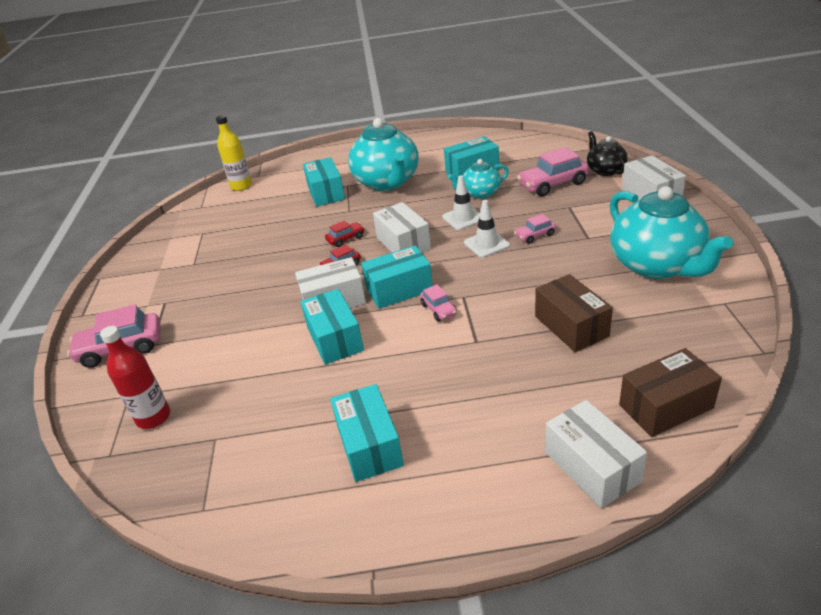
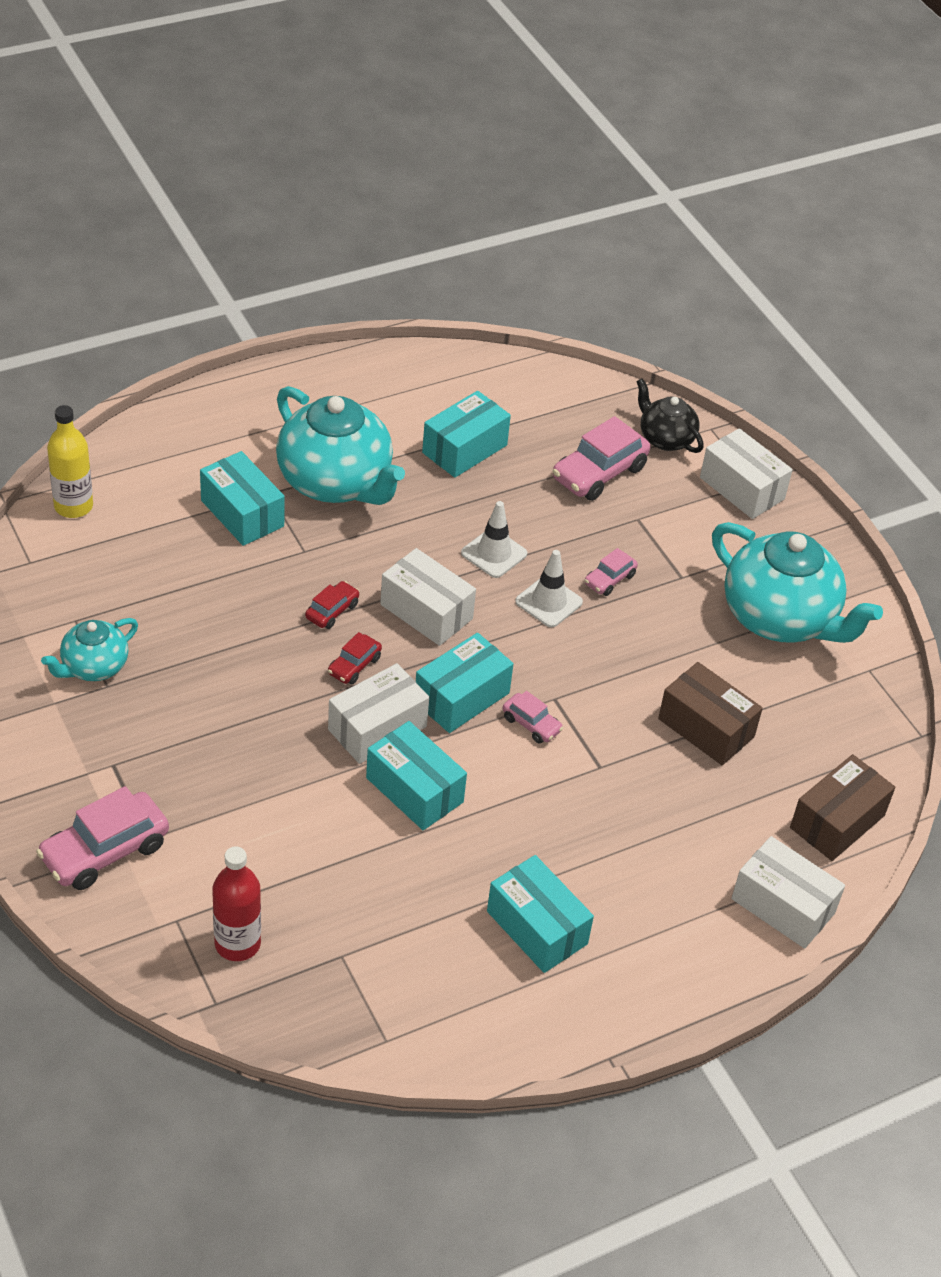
camera: 30 degrees left, 10 degrees up
(480, 193) = (498, 499): turquoise teapot -> turquoise teapot (93, 667)

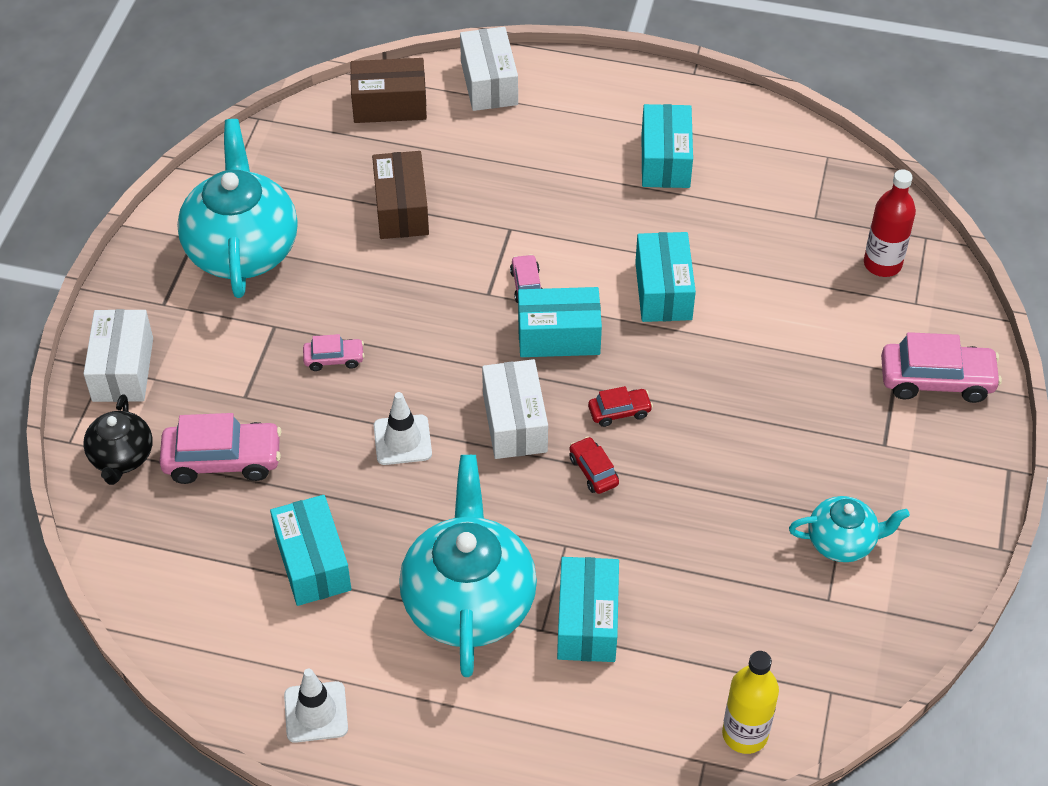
camera: 135 degrees left, 5 degrees up
(332, 611) = (593, 471): red car -> red car turned 75 degrees clockwise
(377, 728) = (648, 351): white box -> none
(464, 449) = (312, 563): turquoise box -> turquoise box turned 75 degrees clockwise
(548, 602) = (405, 370): white traffic cone -> white traffic cone (316, 712)

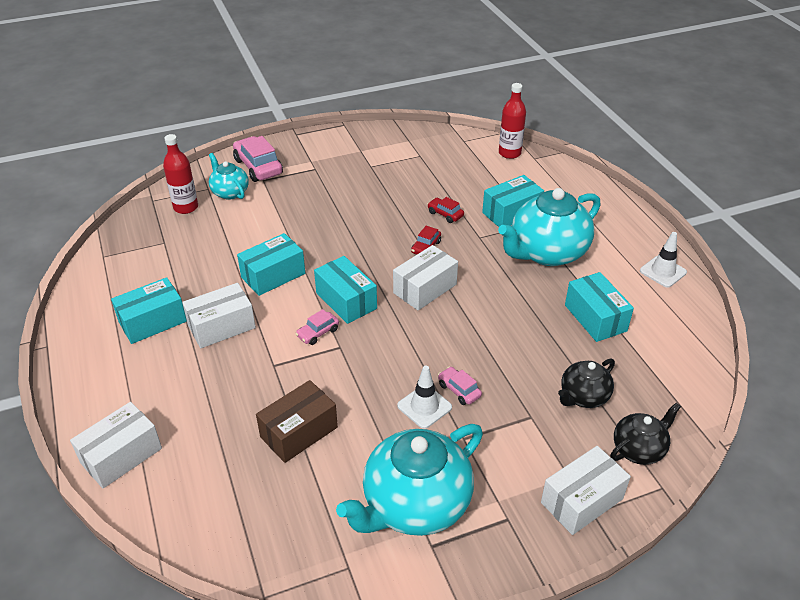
camera: 125 degrees left, 10 degrees down
(223, 460) = (583, 396): pink car -> black teapot
(312, 563) = (595, 318): turquoise box -> turquoise box turned 60 degrees counterclockwise
(389, 105) = (187, 507): brown box -> none
(402, 440) = (483, 326): white traffic cone -> white traffic cone (424, 406)
(608, 211) = (221, 326): none -> white box
(619, 412) = (378, 255): red car -> red car (445, 214)
(745, 734) = (509, 153): yellow bottle -> red bottle
(842, 542) = (384, 162): turquoise teapot -> turquoise teapot (230, 192)

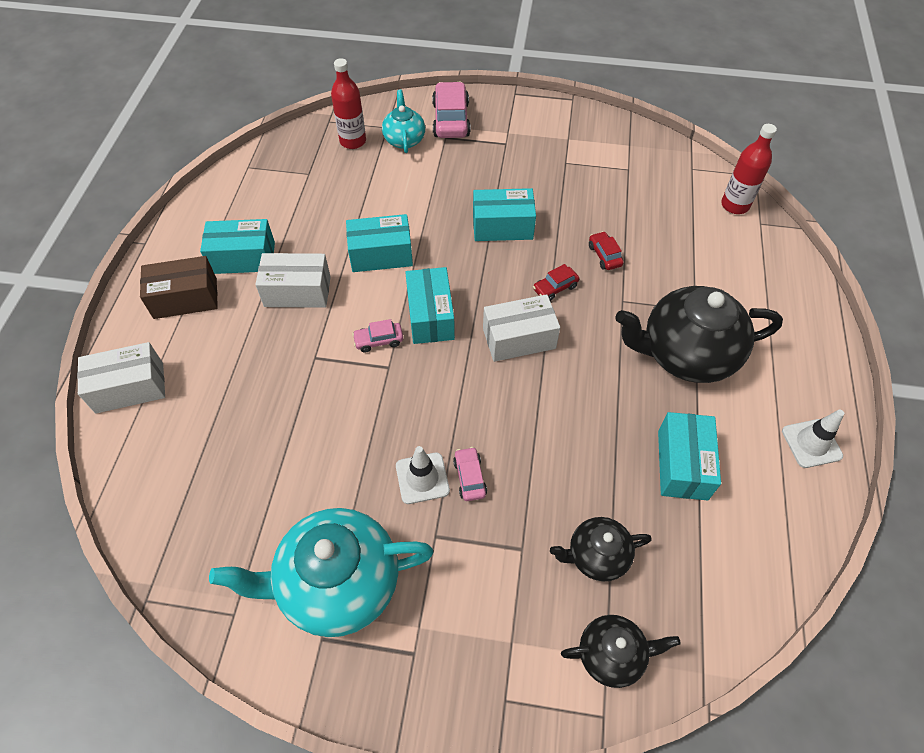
camera: 30 degrees right, 15 degrees up
(299, 432) = (288, 444): brown box -> brown box (185, 298)
(511, 213) = (681, 285): turquoise box -> turquoise box (502, 226)
(547, 252) = (686, 354): turquoise teapot -> black teapot
(582, 501) = (504, 679): white box -> none

